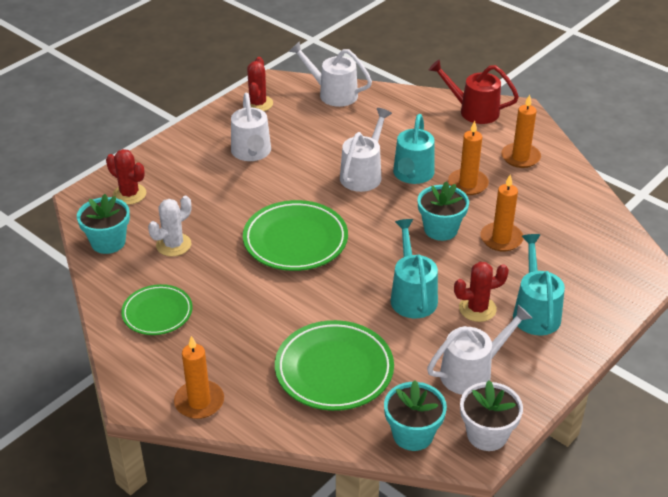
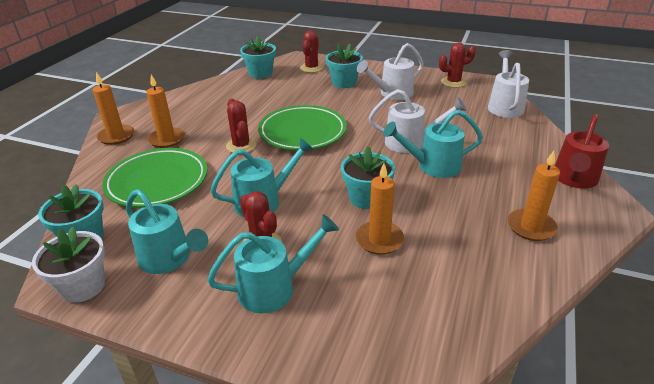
camera: 70 degrees right, 5 degrees down
(157, 313) = (199, 103): green plate -> none
(173, 245) = (270, 92): white cactus -> none
(195, 179) = (344, 82): none -> turquoise flower pot
(295, 293) = (241, 146): none -> red cactus
(468, 184) = (450, 200): orange candle -> orange candle (167, 139)
(473, 111) = (574, 180): red watering can -> red watering can turned 150 degrees counterclockwise
(473, 372) = (170, 259): white watering can -> turquoise watering can

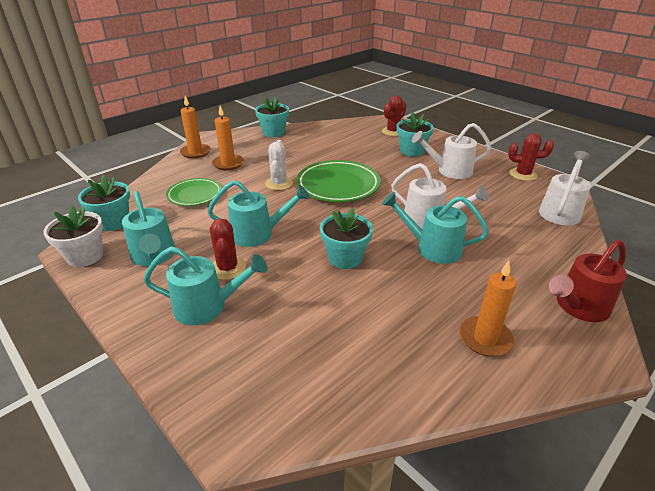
camera: 25 degrees right, 0 degrees up
(157, 182) = (194, 195): green plate -> green plate, size x0.63
(241, 146) = (279, 183): red cactus -> white cactus
(260, 73) = (344, 127): turquoise flower pot -> turquoise flower pot (273, 132)
(379, 240) = (325, 298): orange candle -> none

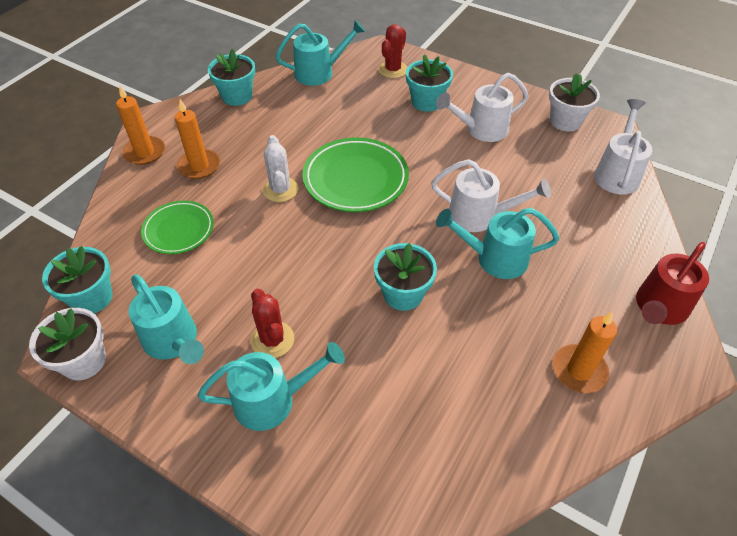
camera: 15 degrees left, 15 degrees up
(259, 234) = (288, 278): turquoise watering can -> turquoise watering can (320, 72)
(523, 174) = (565, 121): red cactus -> white flower pot

